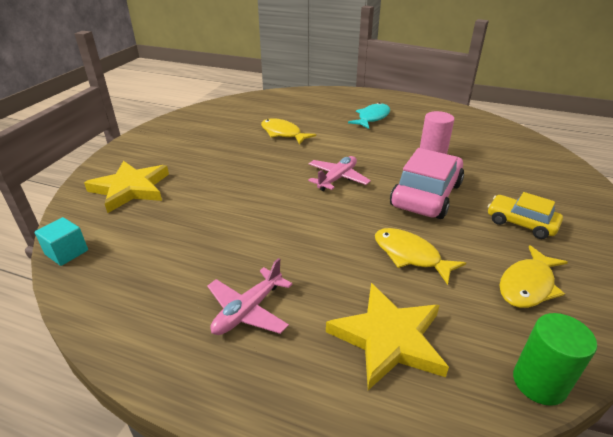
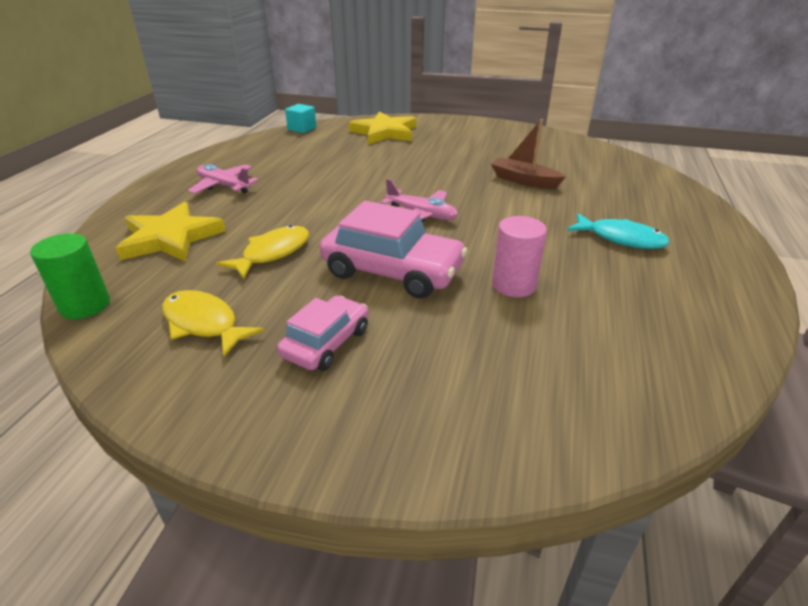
camera: 85 degrees right, 0 degrees up
(283, 133) = (524, 180): yellow fish -> brown boat
(521, 223) = (326, 343): yellow car -> pink car

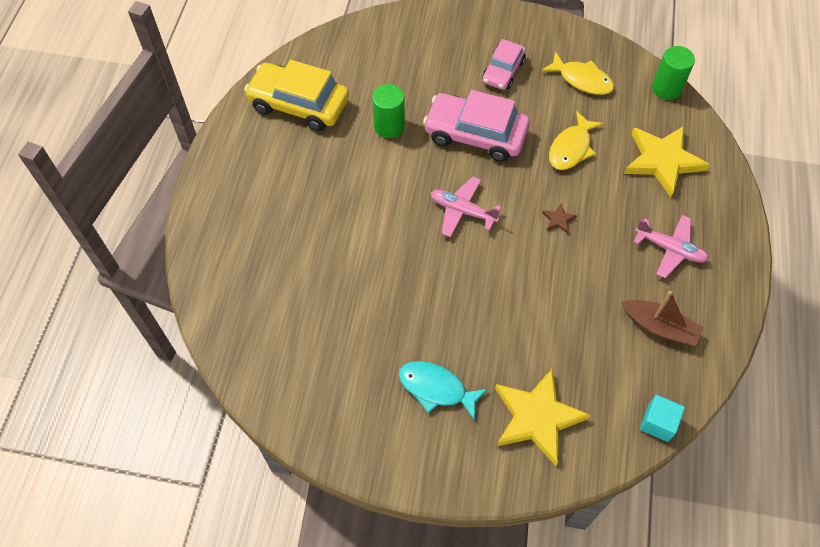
camera: 175 degrees right, 25 degrees up
(321, 205) = (558, 220): none -> brown star
(513, 285) = (389, 126): pink cylinder -> green cylinder
(524, 180) = (360, 285): brown boat -> brown boat (659, 327)
(621, 238) = (294, 187): turquoise fish -> turquoise fish (436, 388)
(661, 316) = (299, 104): none -> yellow car

